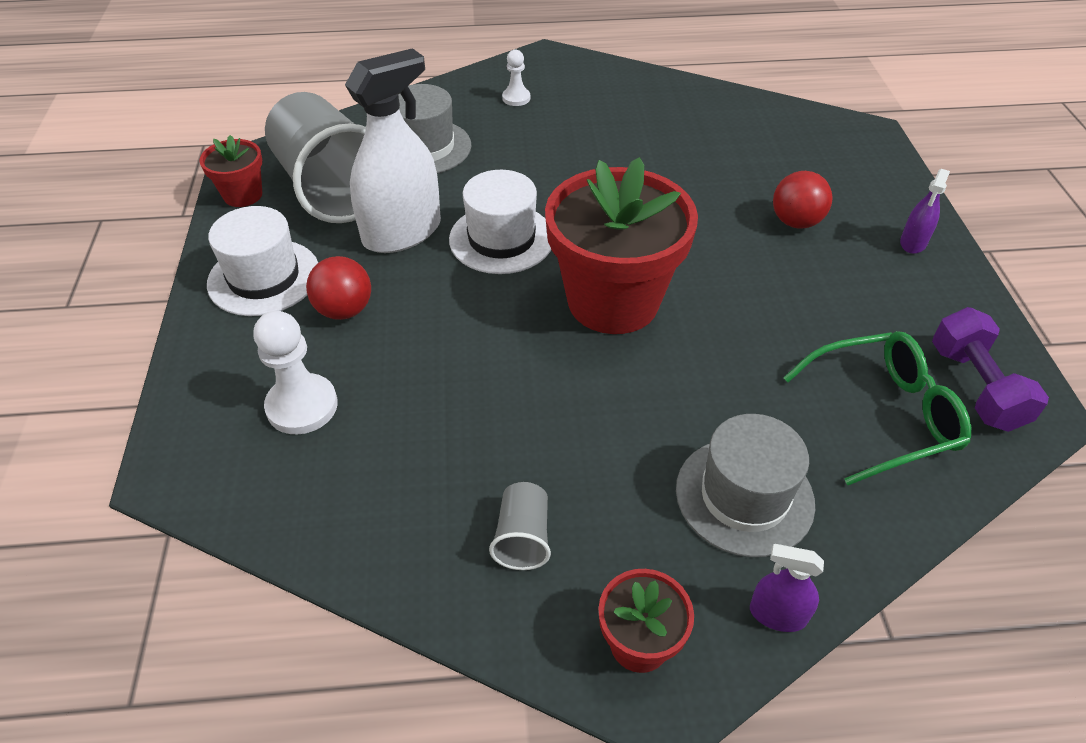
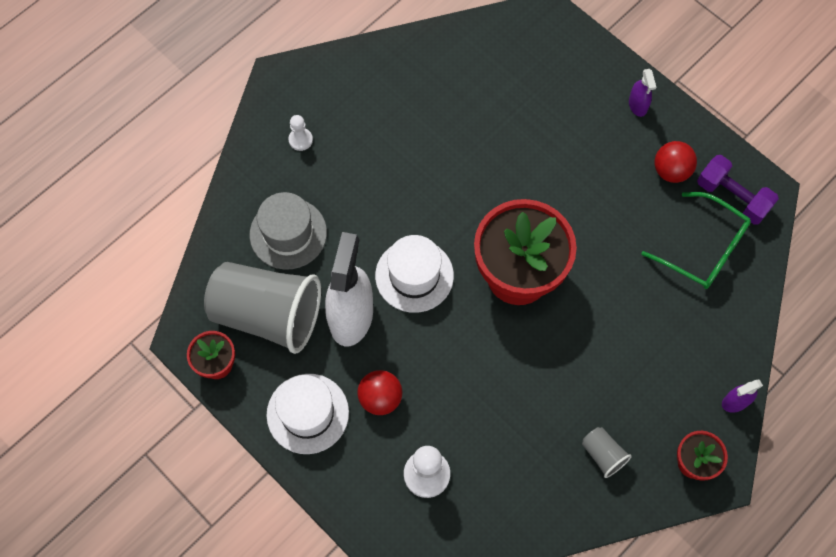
camera: 40 degrees left, 20 degrees up
(744, 496) = (678, 351): grey hat -> none
(795, 222) = (565, 134): red ball -> red ball (671, 171)
(884, 414) = (704, 249): green glasses -> green glasses turned 90 degrees clockwise

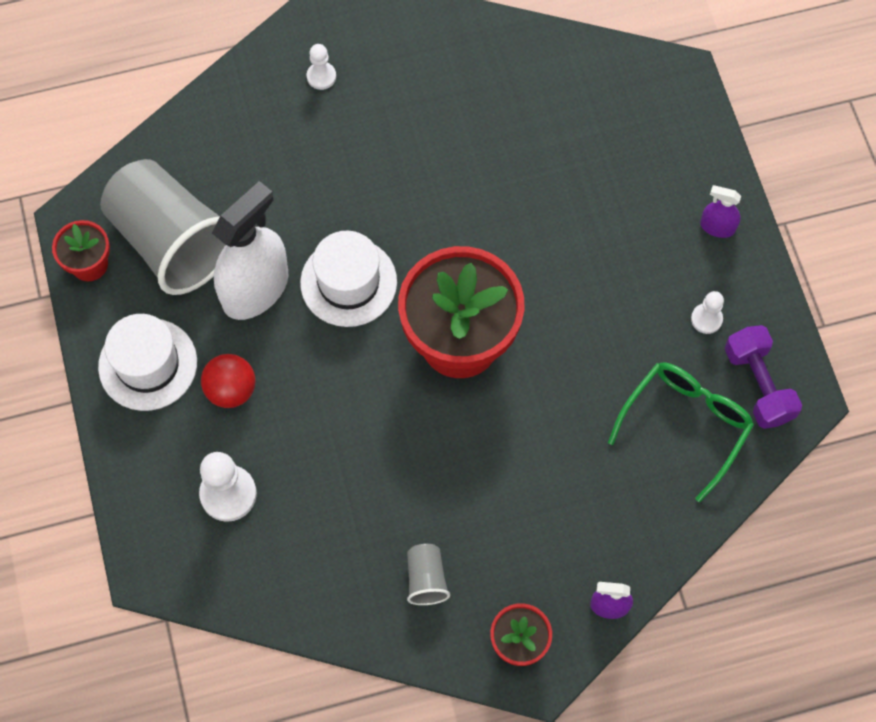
camera: 30 degrees right, 0 degrees up
(288, 233) = (245, 168): grey hat -> none
(637, 105) = (717, 227): purple spray bottle -> purple spray bottle turned 90 degrees clockwise
(671, 171) = (706, 319): red ball -> white pawn
(704, 249) = (686, 424): green glasses -> green glasses turned 120 degrees counterclockwise

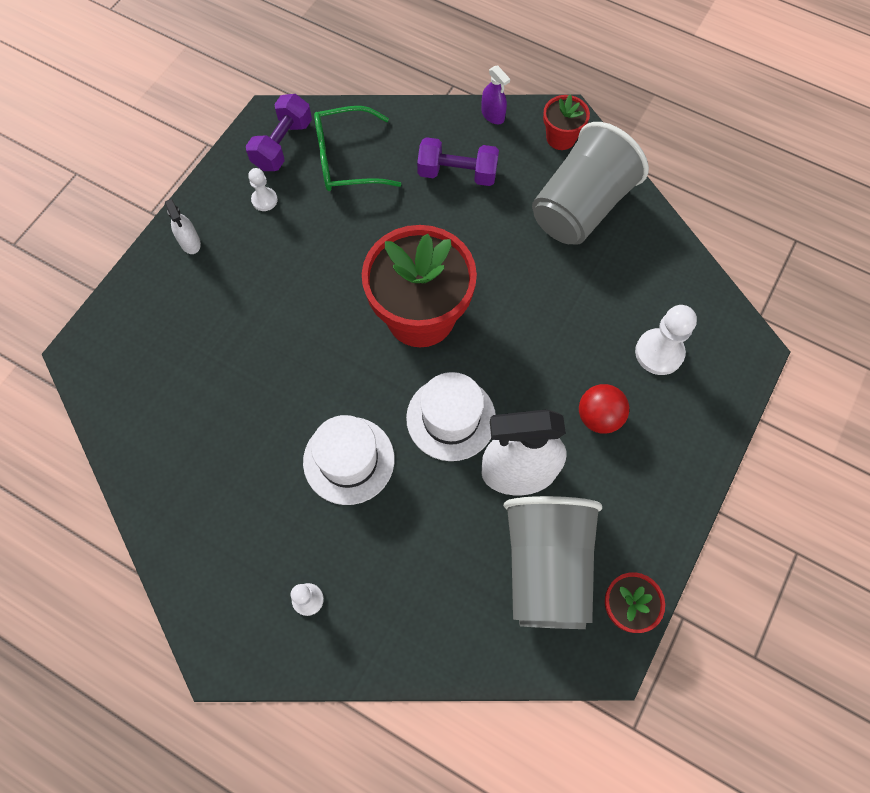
camera: 135 degrees left, 0 degrees up
(148, 364) = (642, 486): white hat -> white hat (349, 460)
(426, 579) = (580, 207): grey cup -> grey cup, size x2.40
(573, 507) = (457, 173): none -> purple dumbbell
(717, 227) = (190, 242): purple spray bottle -> white spray bottle

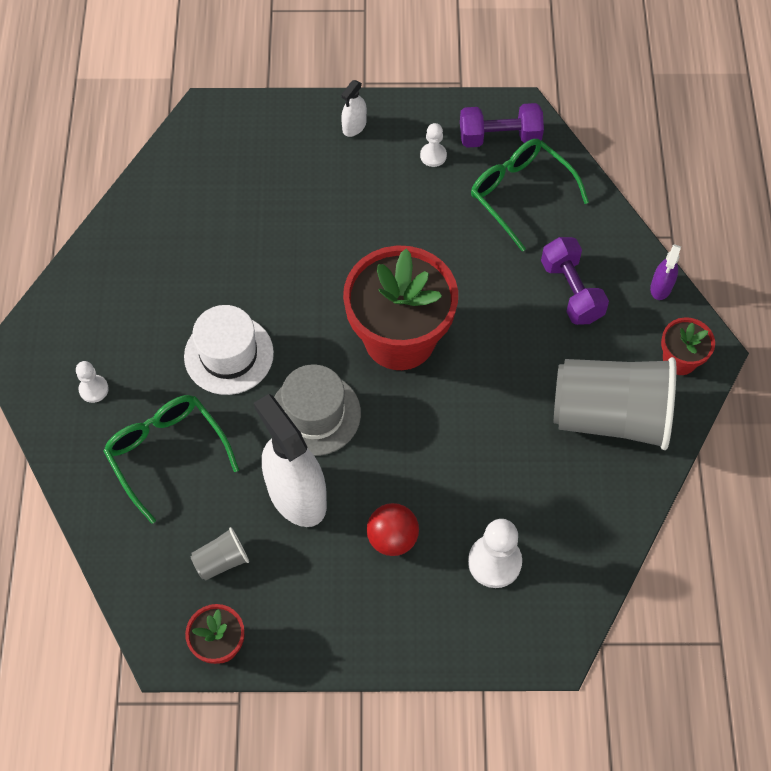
camera: 60 degrees right, 5 degrees down
(414, 563) = (166, 453): none -> green glasses
(451, 418) = (315, 414): white hat -> grey hat
(546, 566) = (221, 561): grey cup -> grey cup, size x0.42

